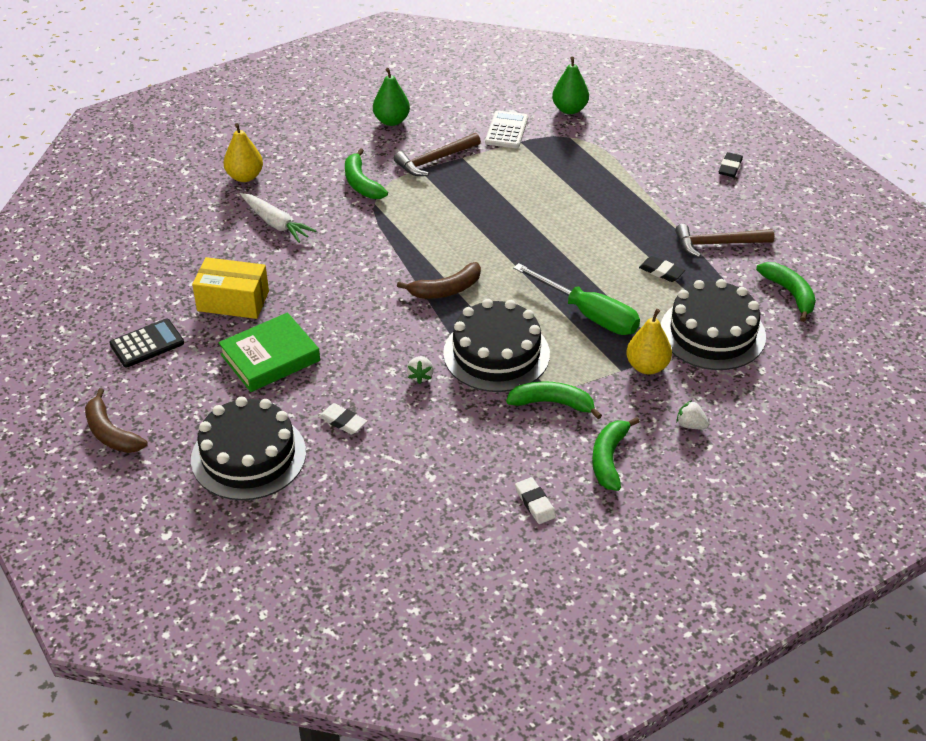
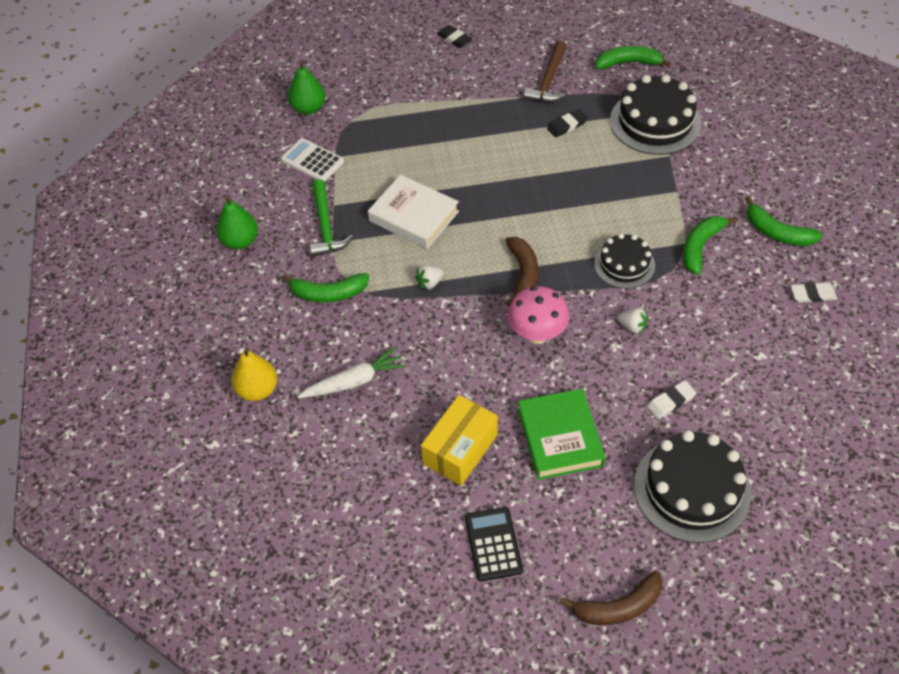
camera: 65 degrees left, 10 degrees up
(379, 316) = (537, 334): none -> pink mushroom
(435, 160) = (326, 226): brown hammer -> green hammer
(477, 206) = (414, 216): none -> white book
(496, 353) = (624, 264): black cake -> black cake, size x0.61
(589, 314) = (600, 188): green screwdriver -> none
(647, 366) = (679, 173): yellow pear -> none
(690, 425) = (755, 171): white strawberry -> white strawberry (430, 283)

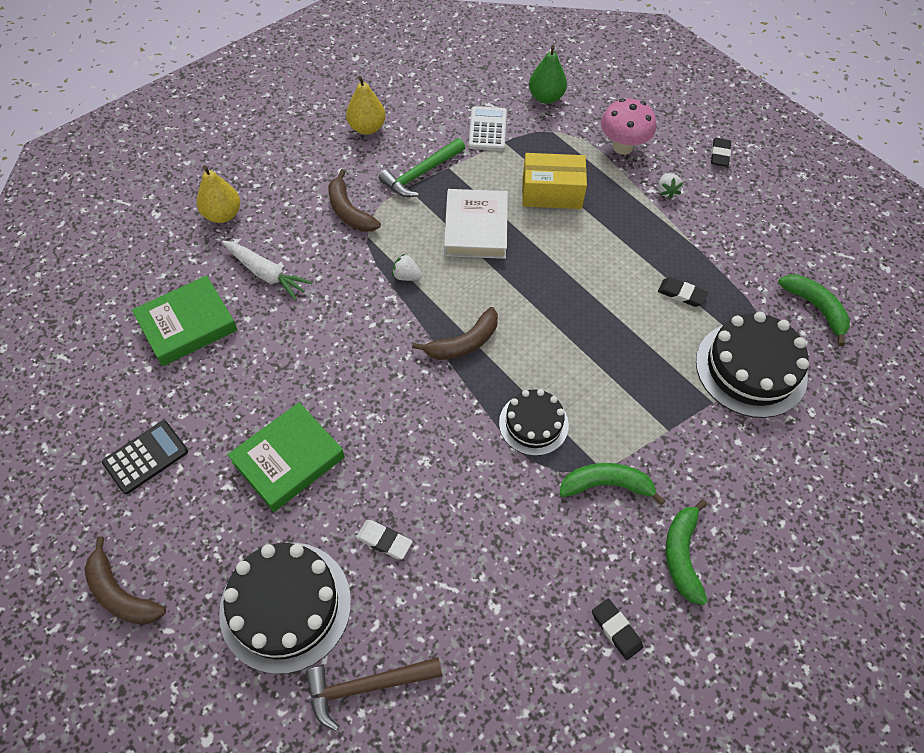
camera: 55 degrees right, 5 degrees up
(240, 241) = (367, 128): green pear -> yellow pear
(328, 293) = (349, 211): green banana -> brown banana
(369, 463) = (187, 325): none -> green book
(460, 449) = (235, 385): yellow box -> yellow box (551, 193)
(537, 334) = (398, 387): pink mushroom -> pink mushroom (622, 147)
(548, 81) = (729, 252): brown hammer -> brown hammer (366, 686)
(632, 326) = (458, 465): white strawberry -> white strawberry (666, 191)
(812, 294) = (616, 630): white eraser -> black eraser

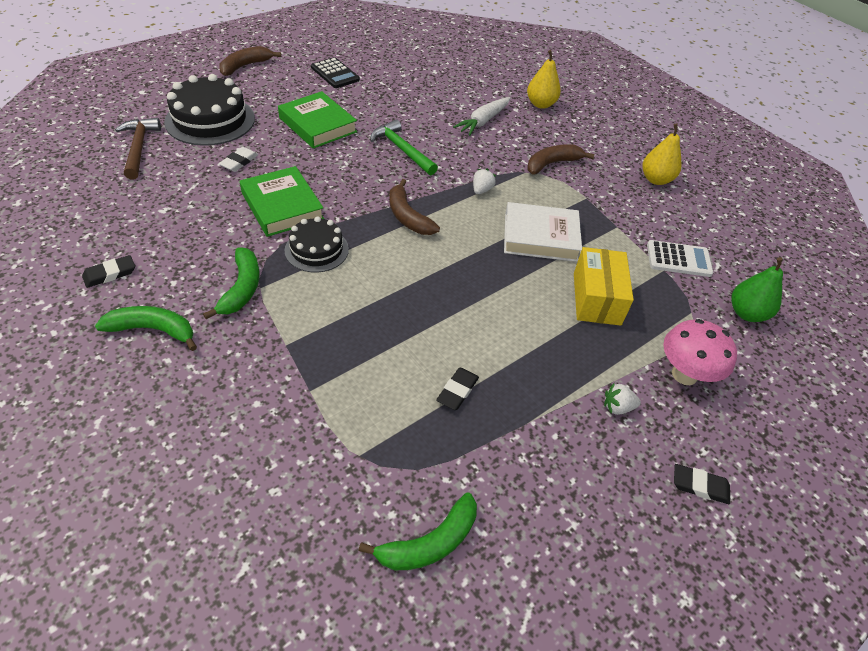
camera: 90 degrees right, 10 degrees down
(187, 325) = (437, 89): green book -> green book (282, 206)
(421, 174) = (604, 208): green hammer -> green hammer (402, 150)
(751, 369) = (346, 438): black cake -> none

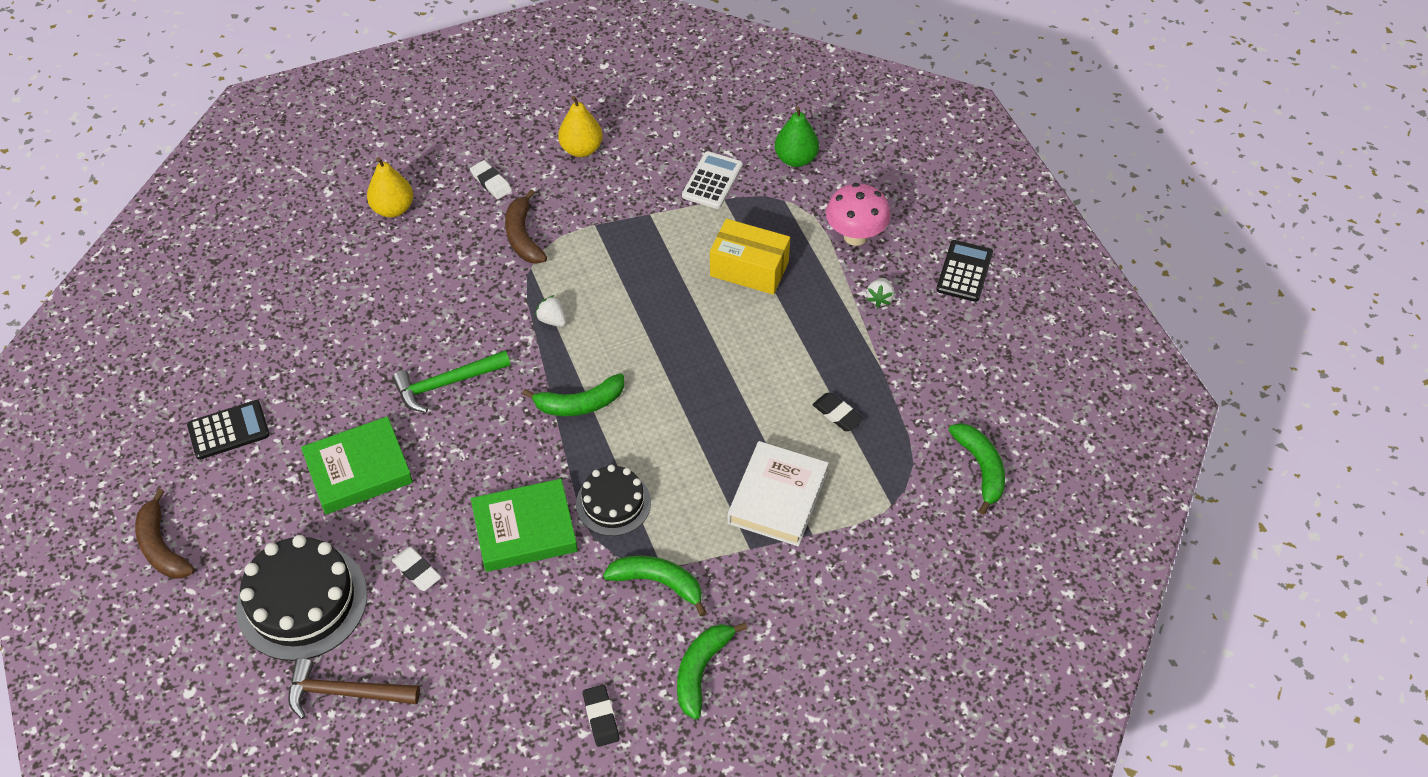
camera: 70 degrees left, 5 degrees up
(407, 217) = (580, 404): brown banana -> green banana
(483, 121) = (411, 281): white carrot -> none
(540, 237) = (648, 287): white book -> white book (777, 498)
(592, 141) = (491, 182): none -> white eraser
(700, 486) = (964, 271): black eraser -> black calculator

